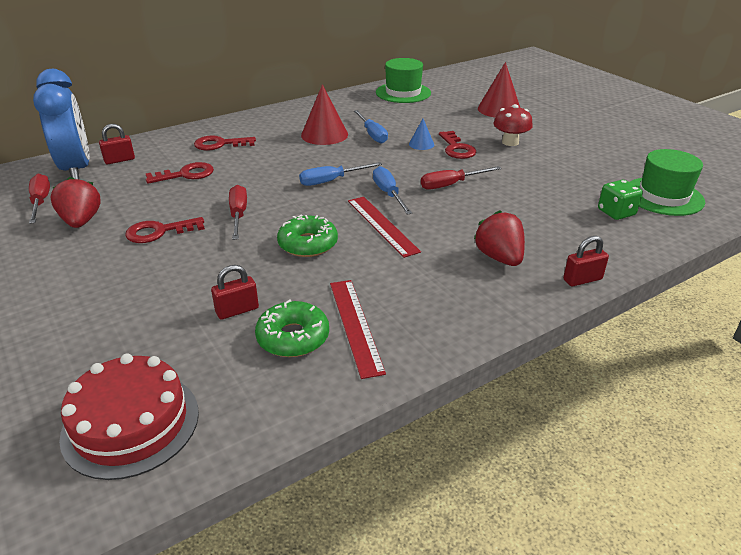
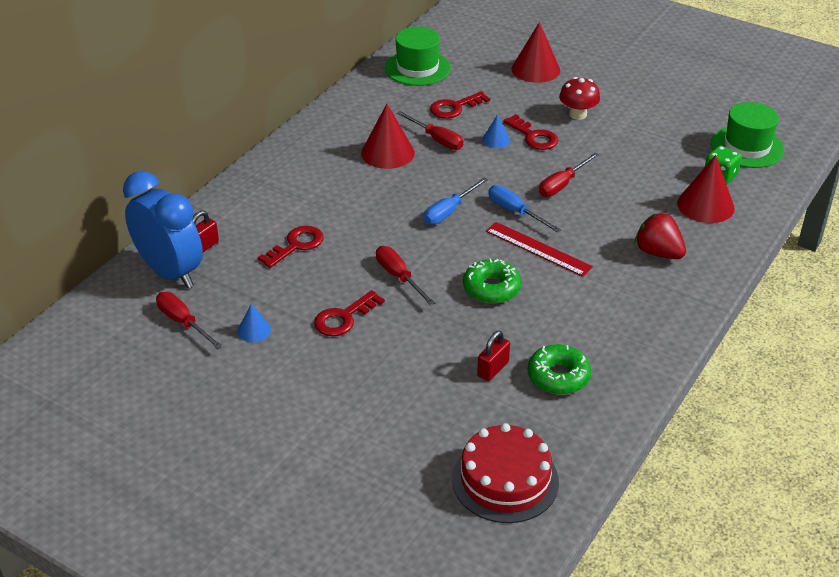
camera: 25 degrees left, 5 degrees up
(81, 221) = (254, 330): red strawberry -> blue cone
(220, 144) = (290, 196): red key -> red key (455, 107)
(355, 325) = (596, 350): red ruler -> none
(372, 134) = (437, 139): blue screwdriver -> red screwdriver
(582, 279) = (733, 254): red padlock -> none
(583, 231) = (705, 205): none -> red cone

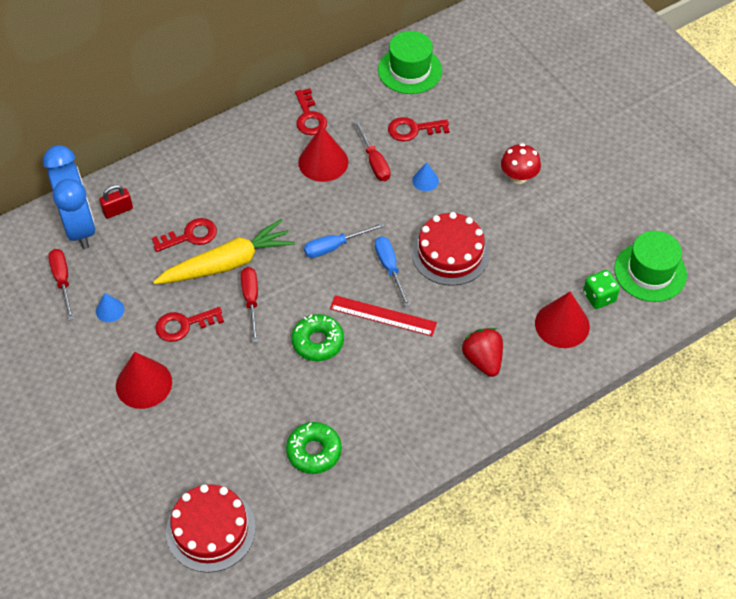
camera: 25 degrees right, 15 degrees up
(351, 255) = (227, 263): none -> yellow carrot
(493, 369) = (267, 423): red padlock -> none
(533, 136) = (461, 189): red key -> red key (309, 117)
(535, 69) = (516, 108): red cone -> red cone (144, 384)
(538, 249) = (383, 315): red ruler -> red ruler turned 45 degrees counterclockwise
(562, 184) = (450, 253): red screwdriver -> red cake

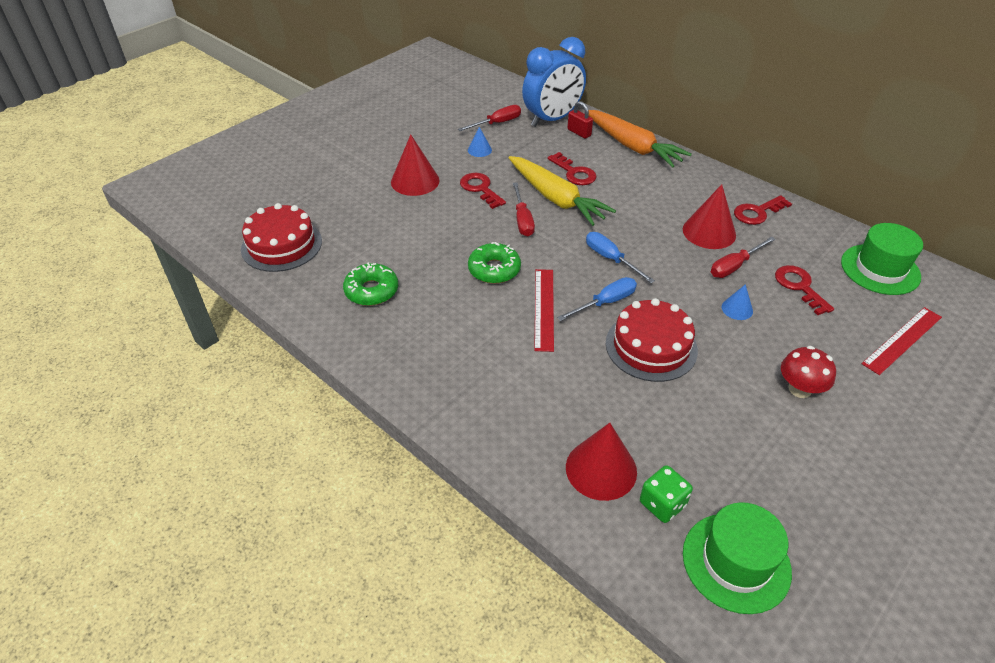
camera: 75 degrees right, 10 degrees down
(164, 173) = (632, 146): none -> orange carrot
(251, 300) = (522, 220): red screwdriver -> red screwdriver turned 105 degrees clockwise
(483, 360) = (520, 399): red strawberry -> none
(488, 95) = (902, 340): none -> red ruler

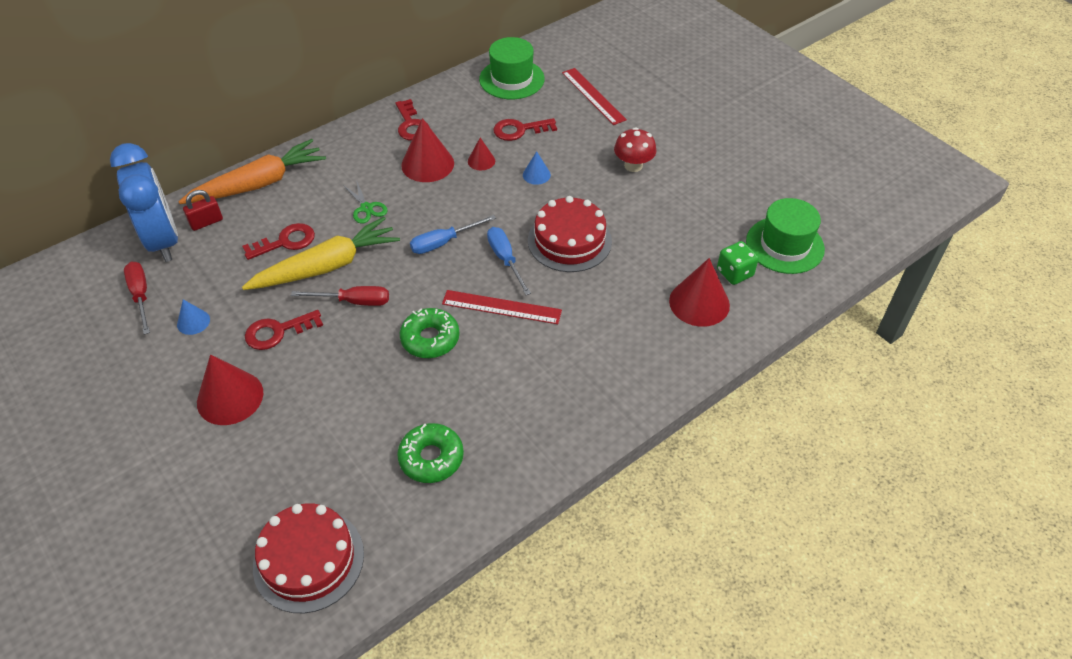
camera: 80 degrees left, 5 degrees up
(632, 206) = (366, 208): none -> green scissors
(734, 266) = (481, 161): red screwdriver -> red cone

